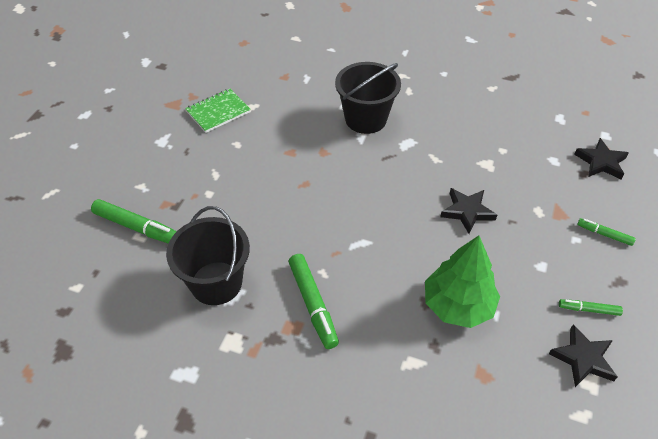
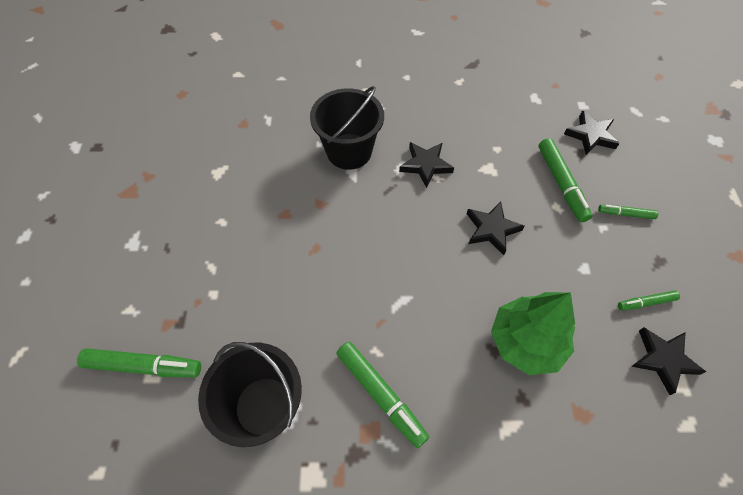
camera: 20 degrees left, 10 degrees up
(218, 112) = (185, 187): green notebook -> none
(429, 146) = (425, 165): none -> black star
(551, 193) = (561, 184): none -> green marker

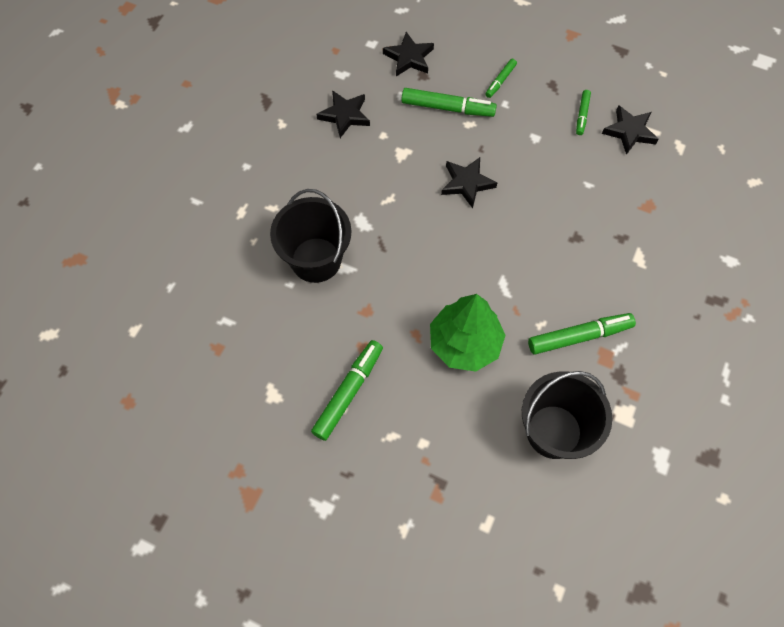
camera: 65 degrees left, 5 degrees up
(144, 366) = (472, 527): green marker -> green marker (348, 392)
(425, 165) = (370, 201): black star -> black star (345, 115)
(526, 342) = (579, 212): green tree -> green tree (464, 343)

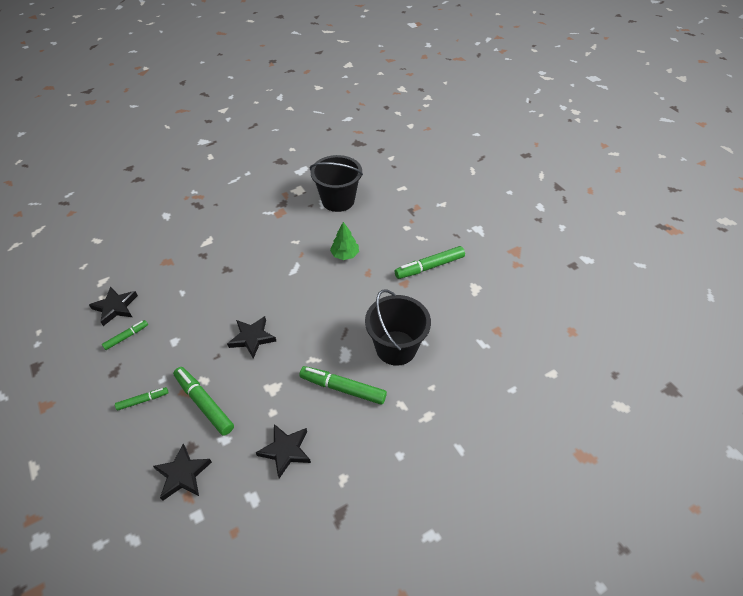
camera: 145 degrees left, 15 degrees down
(464, 343) = (345, 255): green tree -> green tree, size x0.58
(579, 336) = (282, 226): green marker -> green marker (343, 388)

